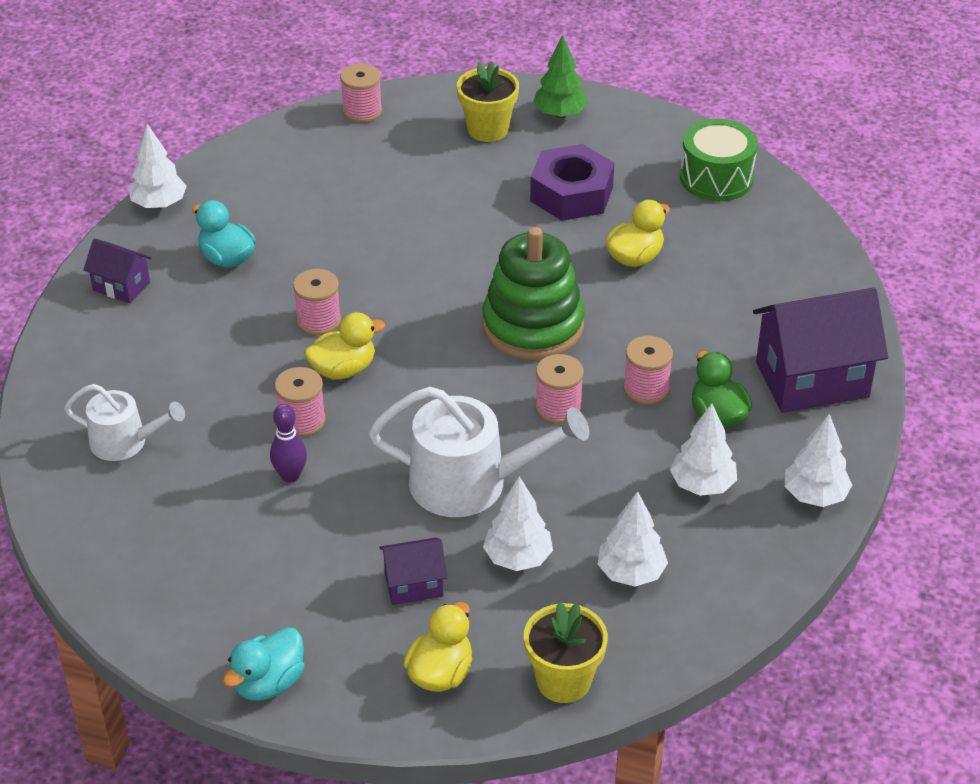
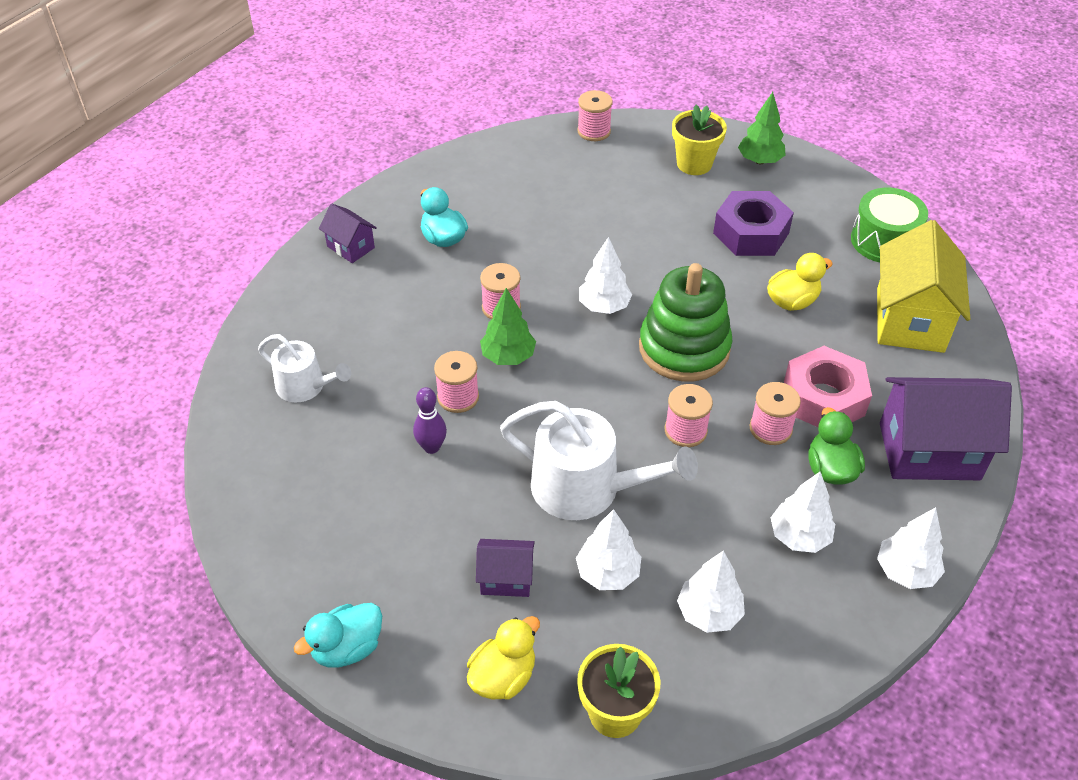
camera: 15 degrees right, 5 degrees up
(159, 204) = (405, 182): white tree -> white tree (604, 306)
(343, 369) = (508, 356): yellow duck -> green tree
(693, 349) = (823, 398): none -> pink nut
(762, 255) = (909, 320): none -> yellow house

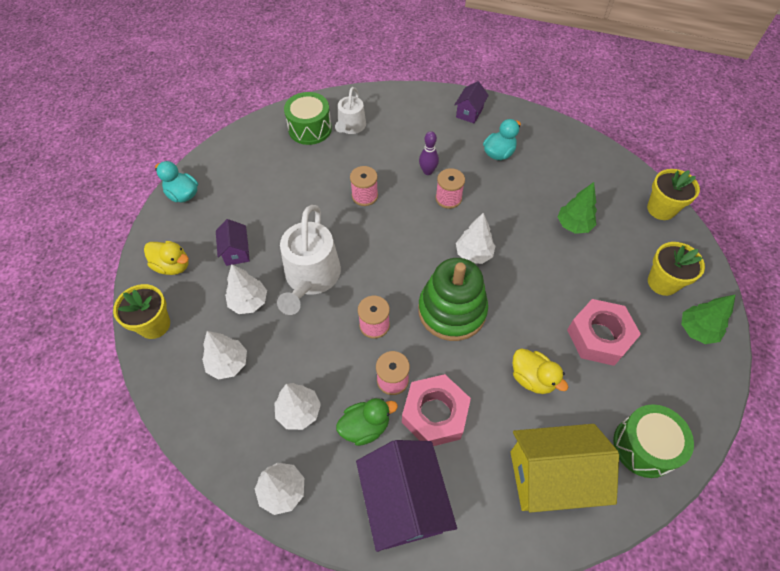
camera: 75 degrees right, 10 degrees up
(281, 440) = (310, 129): none -> green drum
(431, 447) = (322, 193): purple bowling pin -> purple bowling pin (428, 171)
(508, 356) = (407, 212): green tree -> green tree (573, 225)
(594, 131) = (661, 209): pink spool -> yellow flower pot
(751, 233) = (599, 336): purple nut -> pink nut

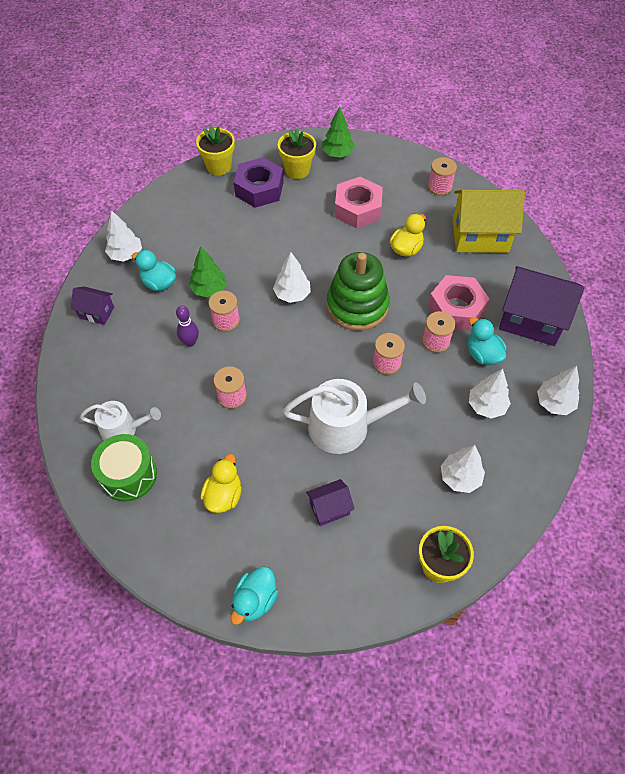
camera: 100 degrees left, 0 degrees up
(173, 266) = (362, 573): yellow duck -> yellow duck (223, 495)
(249, 302) = (388, 478): white tree -> white tree (126, 255)
(365, 427) = (482, 354): green duck -> turquoise duck
(404, 502) = (531, 320): purple house -> purple house turned 45 degrees clockwise
(550, 477) = (480, 236): yellow house -> yellow house turned 75 degrees counterclockwise
(573, 225) = (246, 224): green tree -> green tree (209, 289)
(628, 242) = (259, 189): none -> purple nut
(644, 446) = (439, 187): green drum -> pink spool

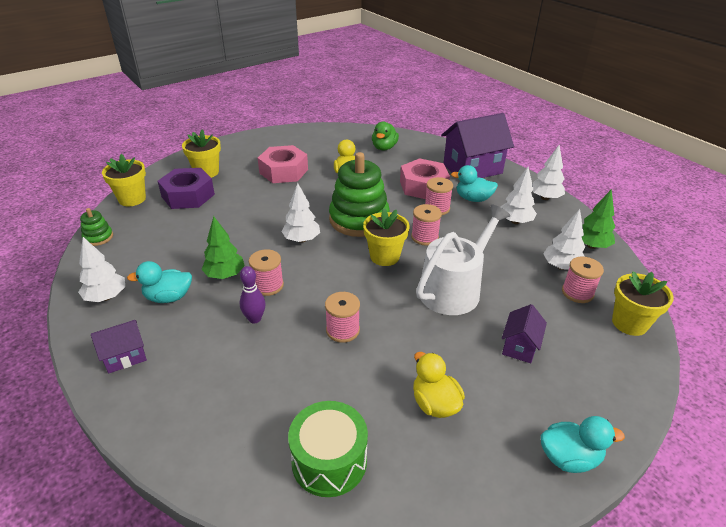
camera: 45 degrees left, 20 degrees down
(123, 429) = (274, 428): white watering can -> none
(165, 193) = (98, 237): none -> green stacking toy
(255, 600) = (569, 458): turquoise duck -> turquoise duck turned 75 degrees counterclockwise
(333, 357) = (384, 256): none -> yellow flower pot
(337, 154) = (227, 151): green tree -> green tree (591, 245)
(439, 187) = (324, 137): pink spool -> pink spool (577, 293)
(480, 236) = (384, 147): yellow house -> green duck

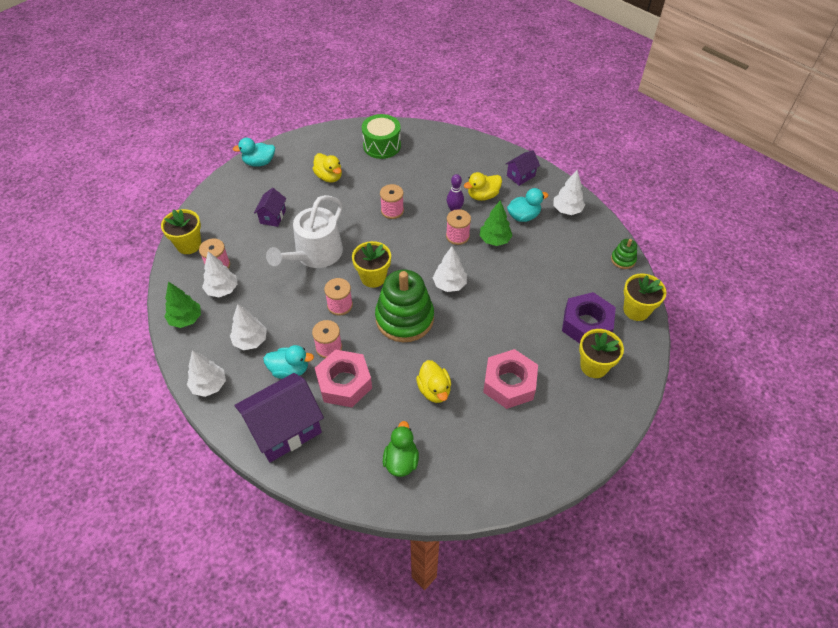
camera: 170 degrees right, 15 degrees up
(203, 333) = (483, 196): none -> yellow duck

